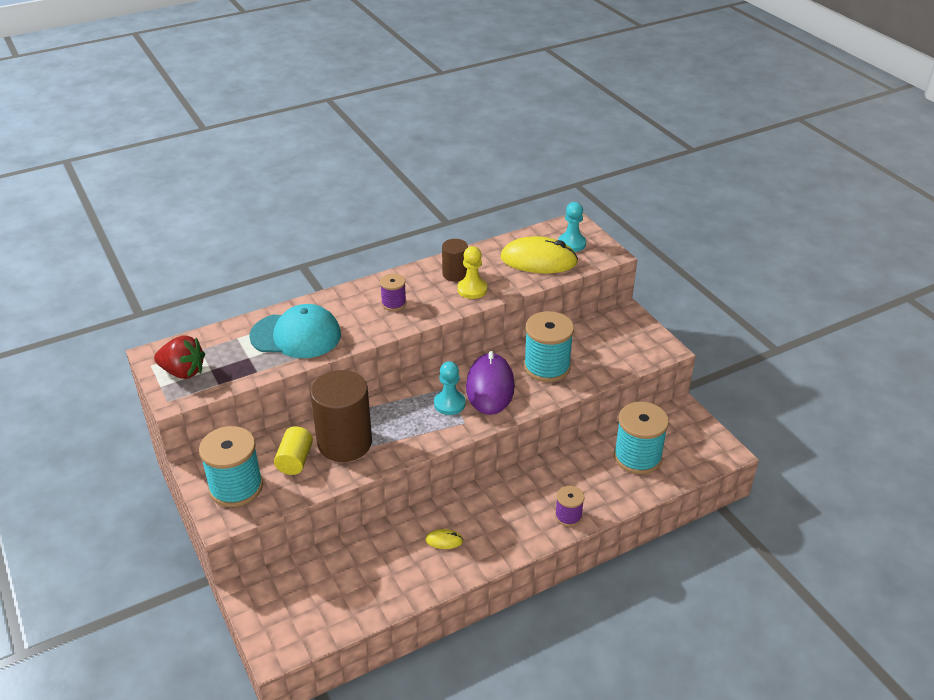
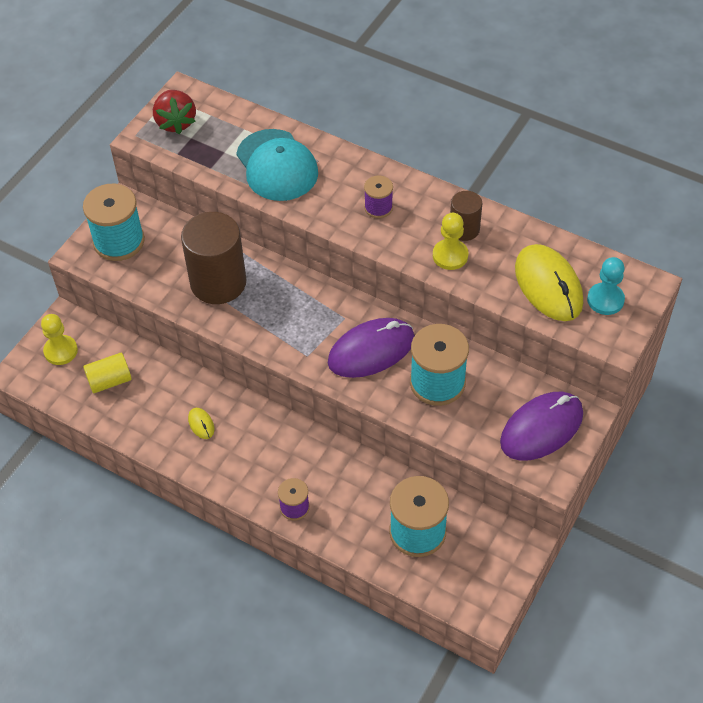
camera: 60 degrees right, 15 degrees up
(280, 608) = (61, 351): none -> yellow pawn
(295, 460) = (174, 261): yellow cylinder -> yellow cylinder (110, 381)
(449, 404) = (323, 331): turquoise pawn -> none
(624, 337) = (541, 428): none -> purple mouse

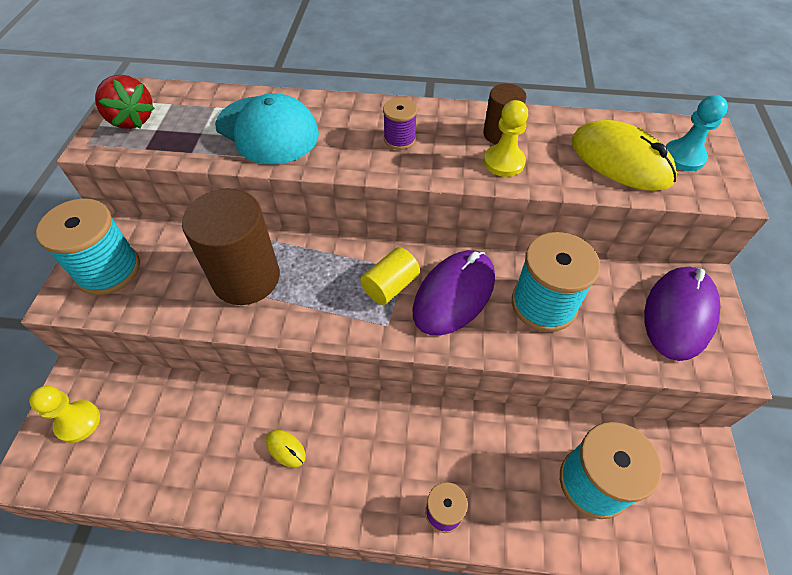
camera: 25 degrees left, 0 degrees up
(110, 381) = (152, 437): yellow cylinder -> yellow cylinder (390, 286)

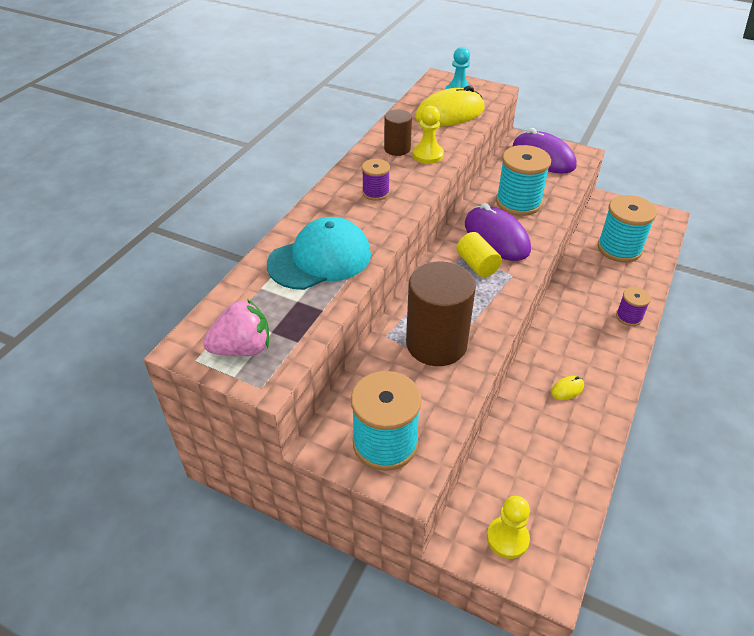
camera: 70 degrees left, 10 degrees down
(132, 120) = (242, 349): red strawberry -> pink strawberry

